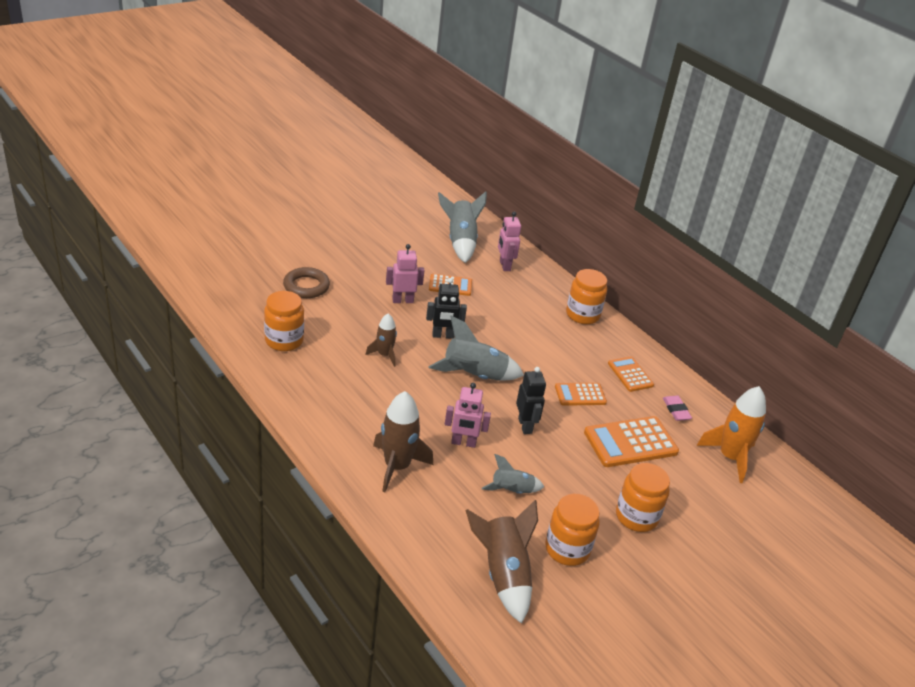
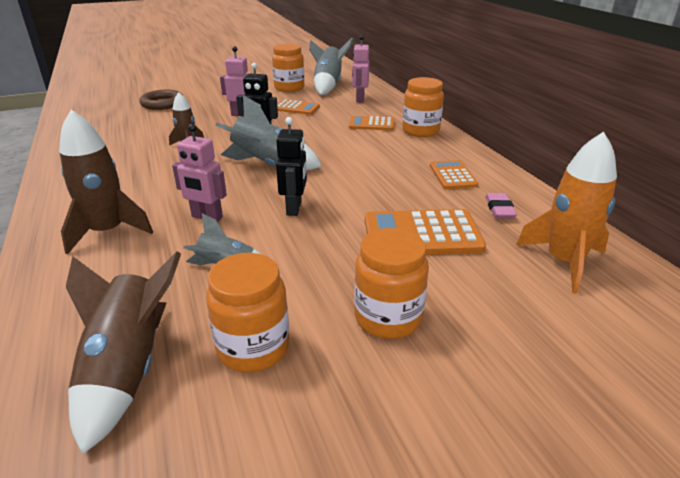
camera: 20 degrees right, 5 degrees down
(284, 340) = (103, 133): orange jar -> orange jar (289, 88)
(580, 395) = (380, 187): orange calculator -> orange calculator (371, 124)

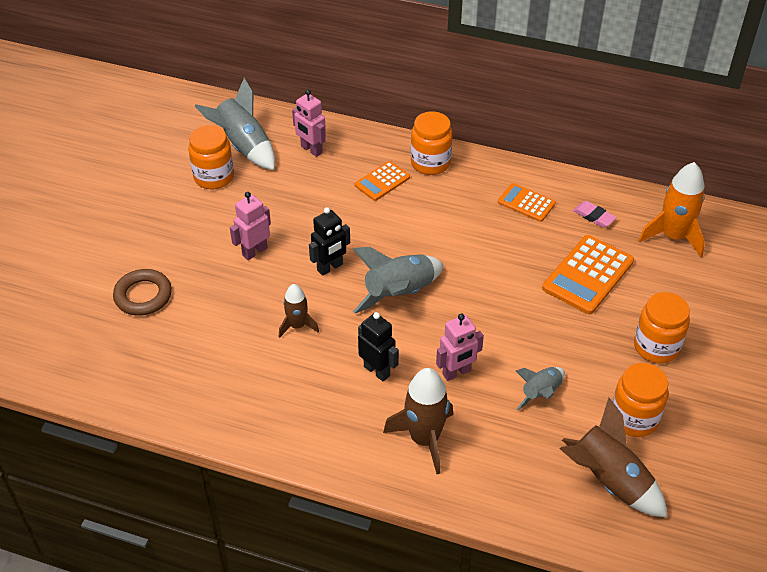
camera: 50 degrees left, 15 degrees up
(294, 208) = (490, 317): black robot -> black robot (377, 371)
(296, 108) = (282, 205): orange calculator -> none

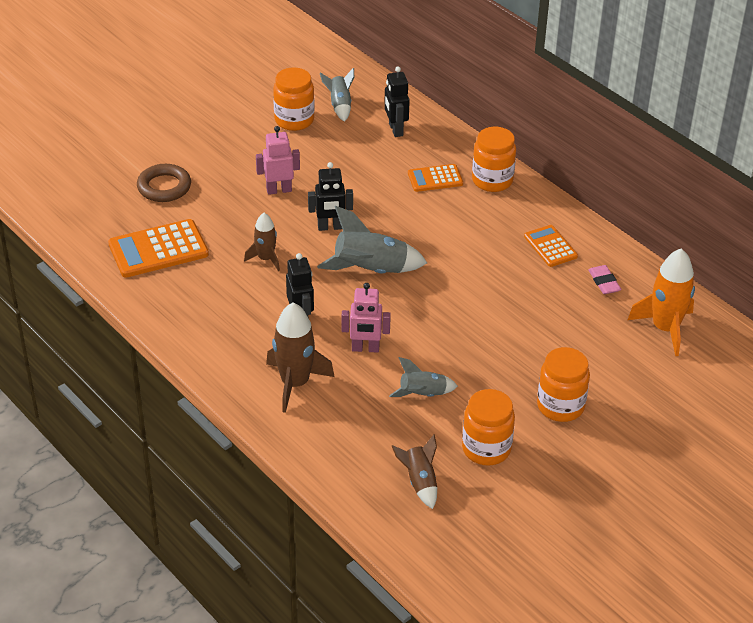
camera: 30 degrees right, 5 degrees down
(244, 146) = (340, 105): grey rocket -> grey rocket, size x0.59
(311, 150) = (395, 130): pink robot -> black robot
(588, 275) = (552, 325): orange calculator -> orange calculator (158, 249)
(609, 481) = (419, 482): brown rocket -> brown rocket, size x0.59

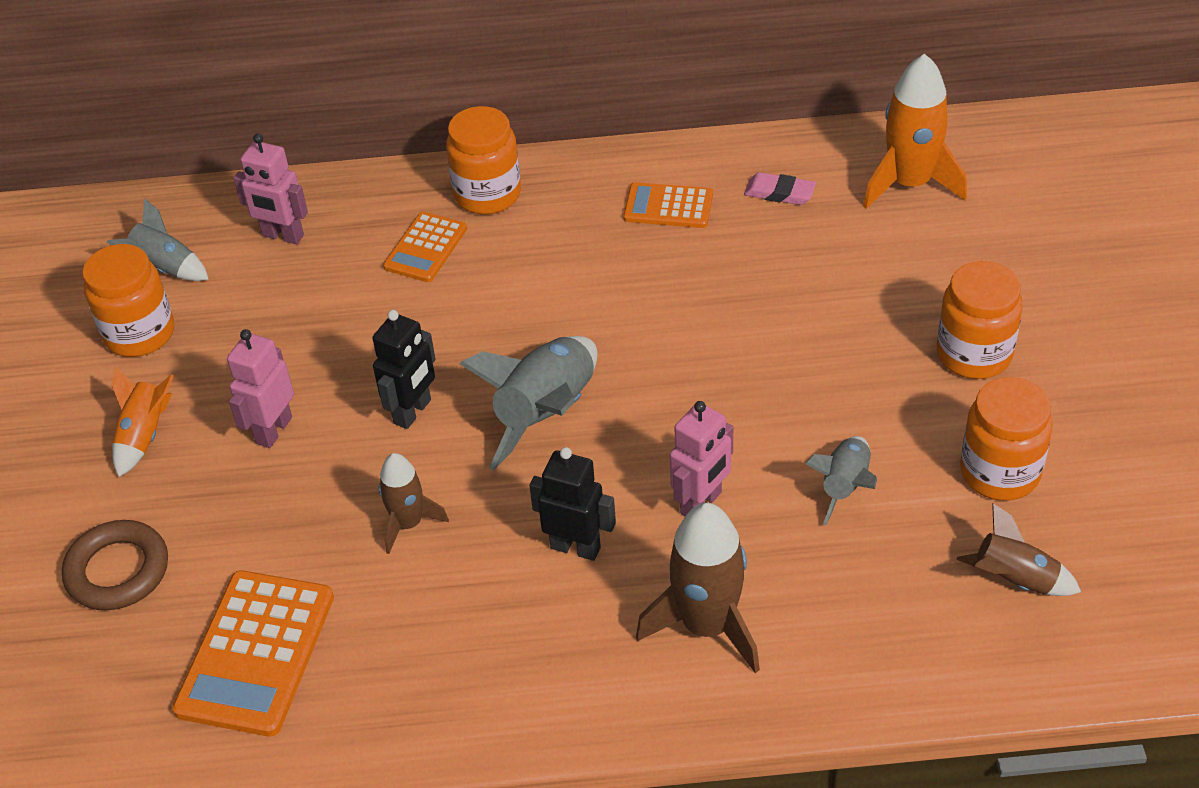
camera: 50 degrees left, 5 degrees up
(240, 154) = (145, 435): none -> orange rocket
(395, 130) = (282, 236): black robot -> pink robot

